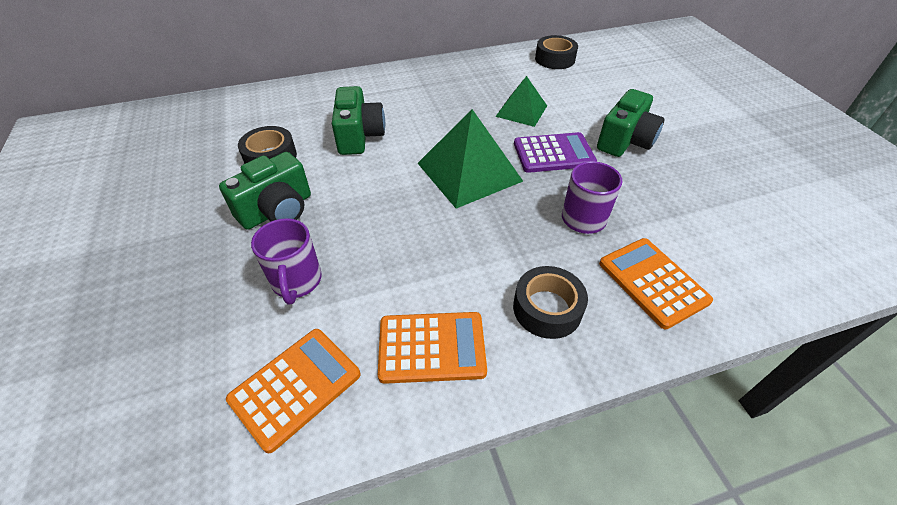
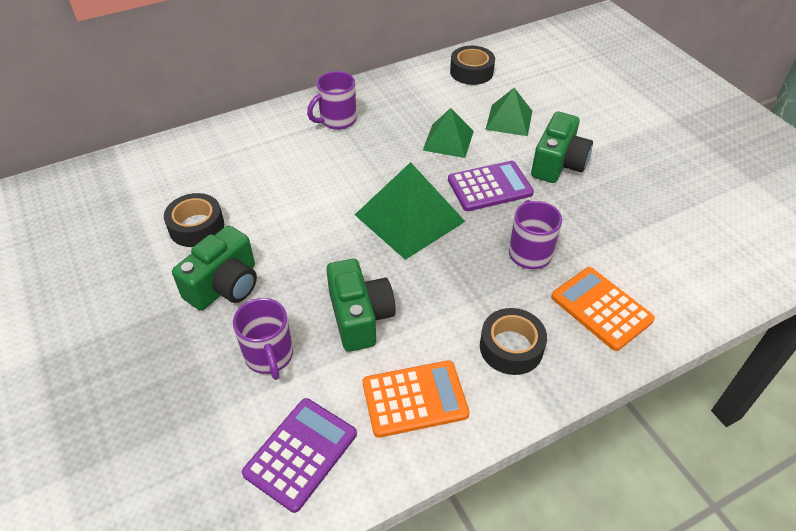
camera: 10 degrees left, 0 degrees up
(295, 387) = (301, 453): orange calculator -> purple calculator
(359, 136) = (285, 190): green camera -> green camera (360, 317)
(423, 85) = (337, 120): none -> purple mug
(583, 100) = (509, 120): none -> green pyramid

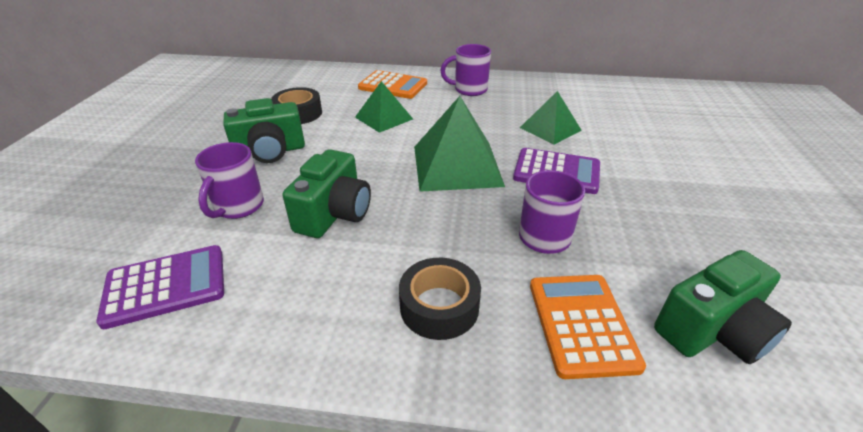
camera: 35 degrees right, 10 degrees down
(415, 399) = (300, 299): orange calculator -> orange calculator (393, 86)
(471, 72) = (620, 94): black tape -> none
(509, 120) = (626, 134): green pyramid -> green pyramid (383, 118)
(558, 164) = (649, 180): green camera -> green camera (712, 330)

